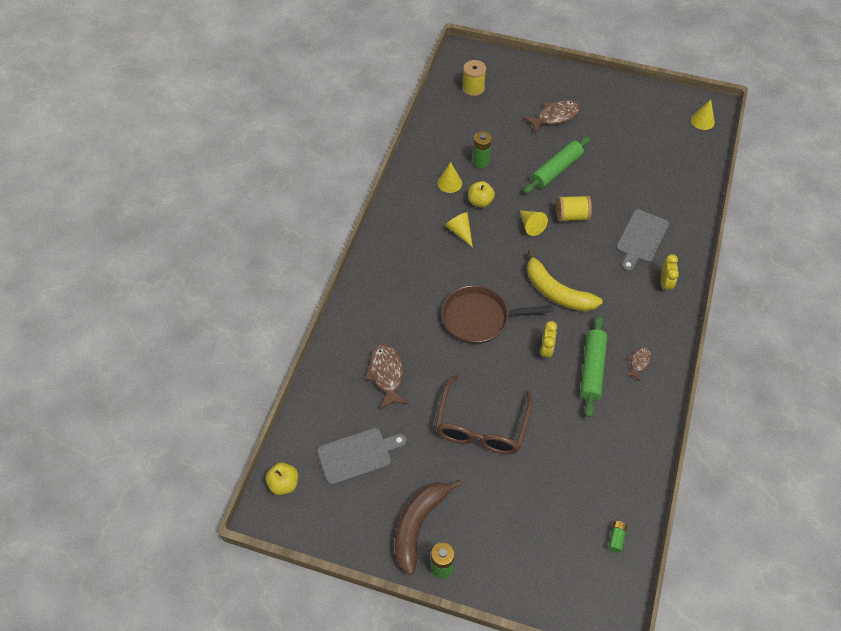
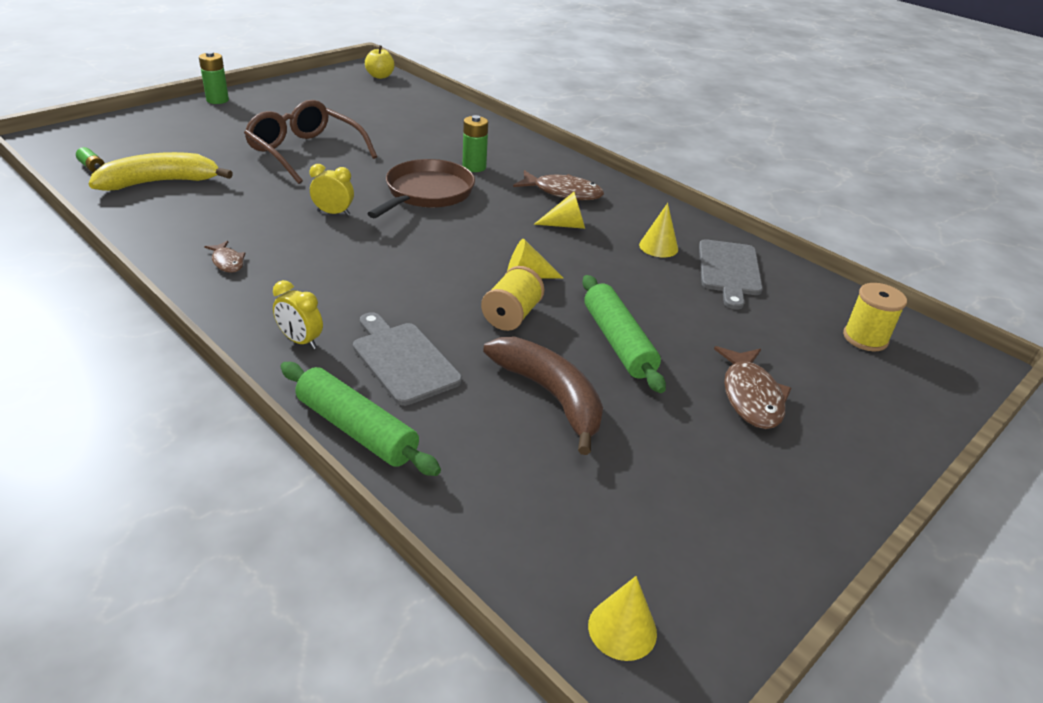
camera: 115 degrees right, 20 degrees down
(358, 455) = (362, 102): grey cutting board -> grey cutting board (729, 270)
(386, 375) = (423, 133): brown fish -> brown fish (563, 192)
(418, 525) = (265, 103): brown banana -> brown banana (550, 395)
(480, 201) = (605, 256): yellow apple -> none
(481, 162) = (683, 283): green battery -> green battery (474, 167)
(546, 350) = (333, 213): yellow clock -> yellow clock turned 150 degrees clockwise
(557, 292) = (400, 251): yellow banana -> yellow banana (160, 182)
(592, 369) = (268, 229): green rolling pin -> green rolling pin (356, 429)

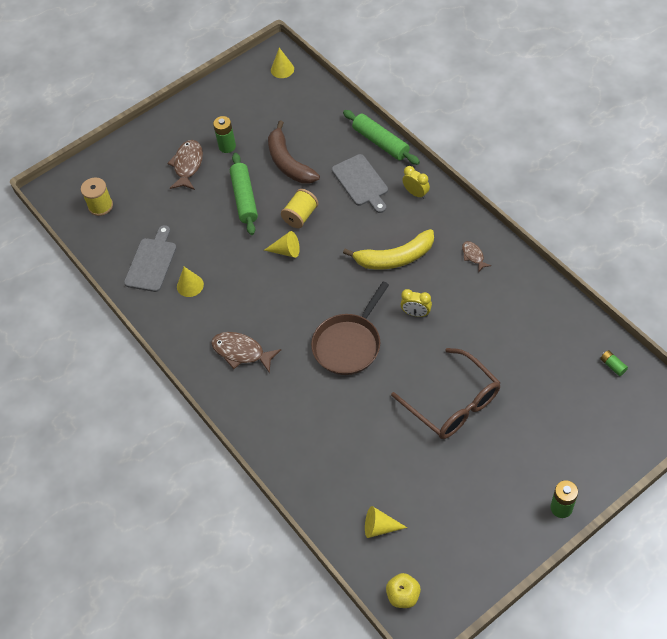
camera: 165 degrees left, 20 degrees up
(160, 182) = (552, 347): yellow banana -> yellow banana (395, 258)
(474, 167) = (309, 388): green battery -> green battery (227, 146)
(566, 225) = (249, 307): yellow cone -> yellow cone (380, 527)

